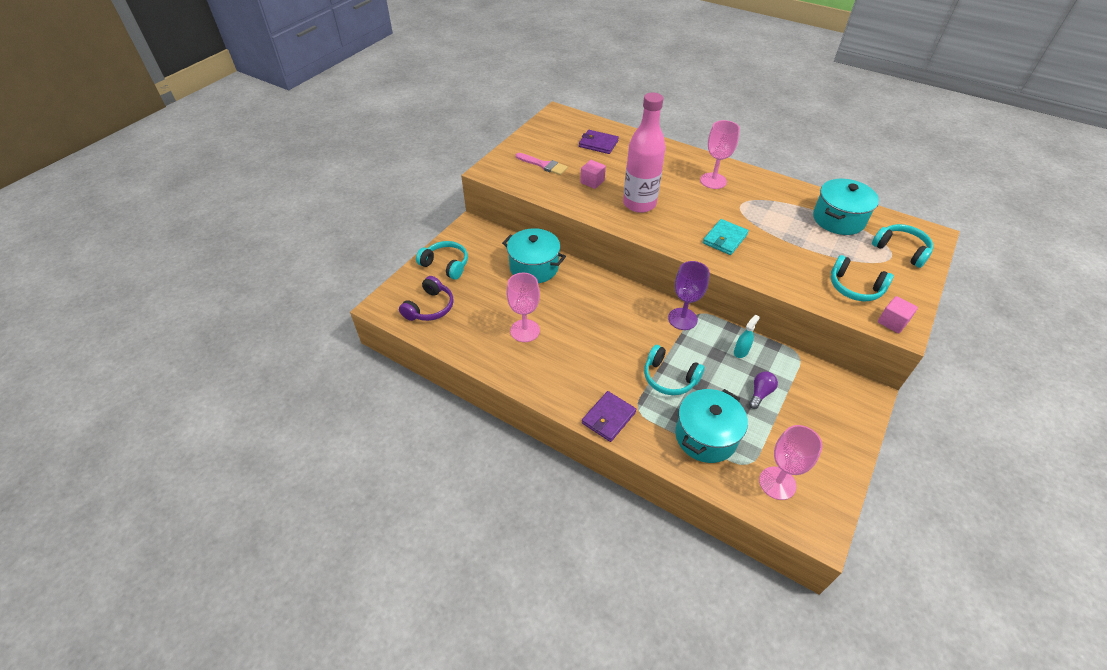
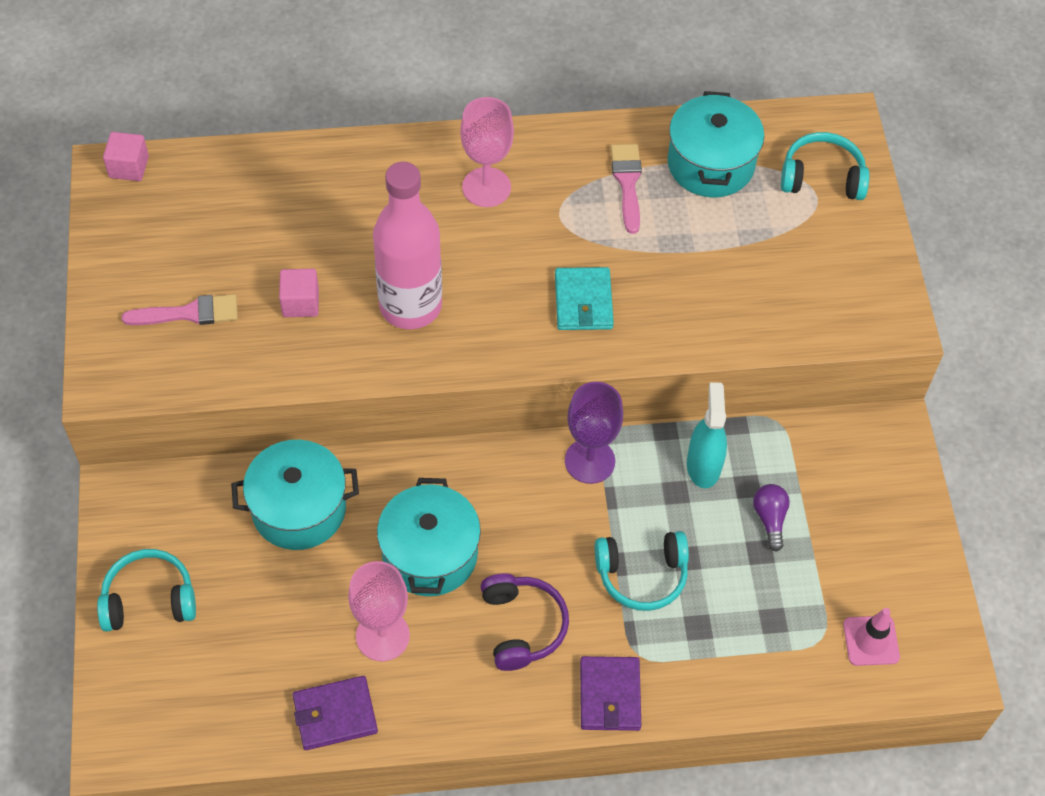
camera: 40 degrees left, 10 degrees up
(430, 307) = (197, 696): purple headphones -> purple headphones (521, 626)
(598, 144) = (243, 208): purple wallet -> purple wallet (335, 714)
(706, 436) = (748, 634): turquoise pot -> turquoise pot (430, 554)
(741, 351) = (703, 466): turquoise spray bottle -> turquoise spray bottle, size x1.56
(777, 483) = (871, 641): pink goblet -> pink traffic cone
(786, 208) = (627, 183): none -> pink brush
(854, 287) = (804, 286): turquoise headphones -> none
(892, 322) = (881, 320): pink cube -> pink cube (129, 167)

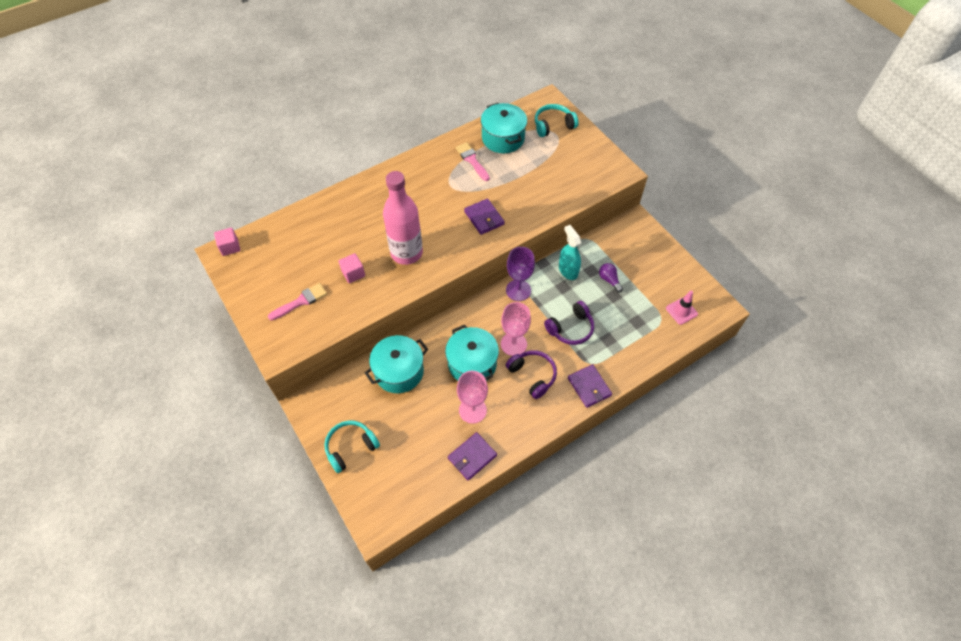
camera: 25 degrees left, 0 degrees up
(486, 187) = (410, 187): pink goblet -> pink goblet (513, 344)
(583, 301) = (484, 218): turquoise wallet -> purple wallet
(642, 575) = (570, 328): turquoise headphones -> purple headphones

